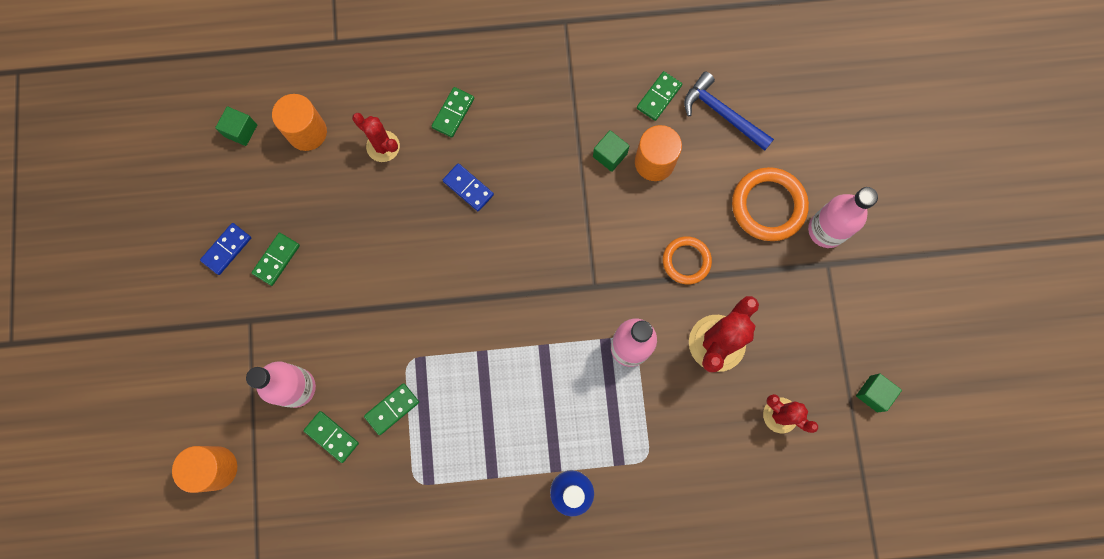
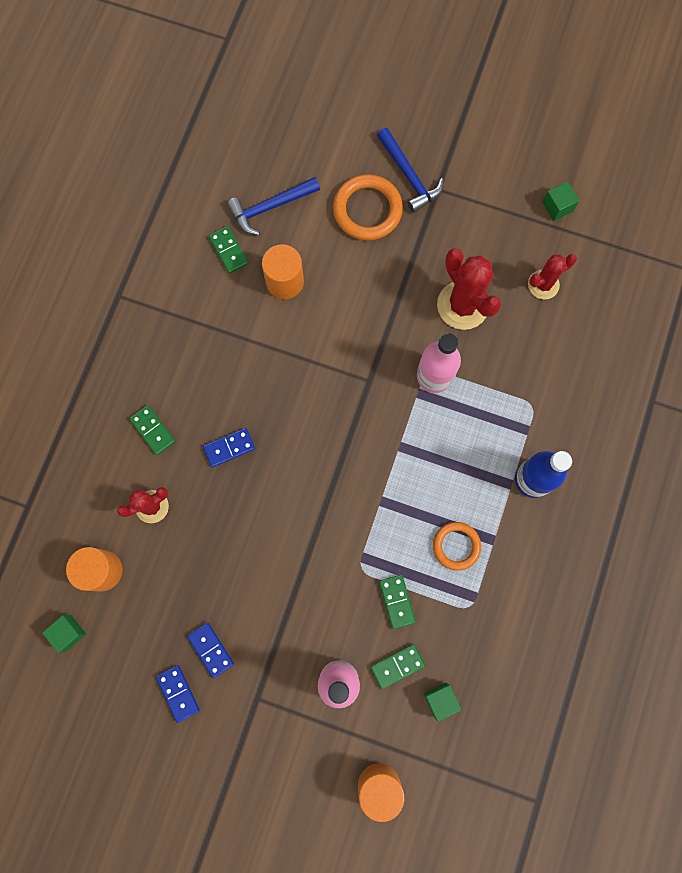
camera: 65 degrees left, 0 degrees up
(276, 259) = (211, 650): green domino -> blue domino
(610, 155) = (260, 315): green cube -> green cube (440, 700)
(686, 261) = (383, 296): orange ring -> orange ring (456, 546)
(826, 230) = (409, 176): pink bottle -> blue hammer

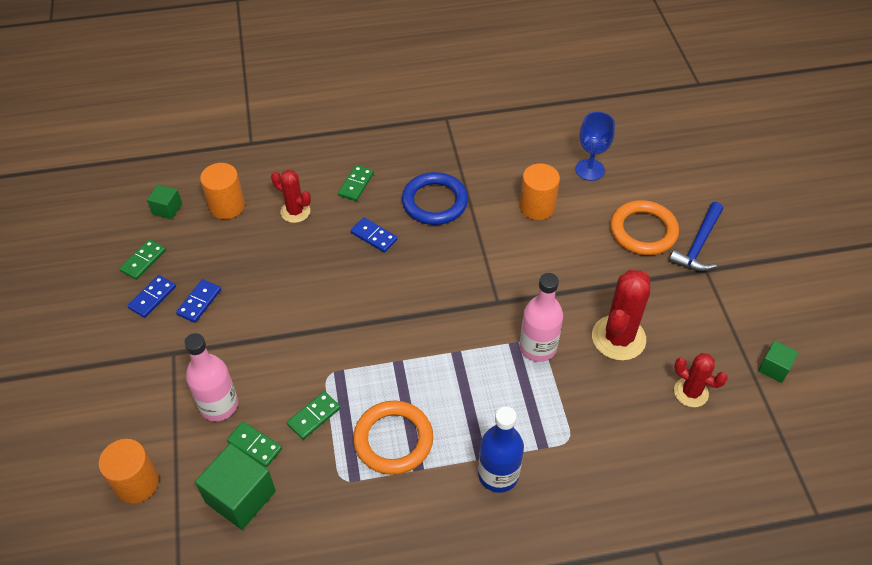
camera: 60 degrees right, 25 degrees down
(221, 369) = (434, 202): none -> blue ring
(229, 250) = (533, 162): green domino -> green domino (143, 261)
(270, 207) = (589, 170): blue hammer -> blue goblet
(440, 700) = (240, 497): green cube -> green cube, size x1.82
(456, 546) = (393, 440): orange ring -> orange ring, size x1.57

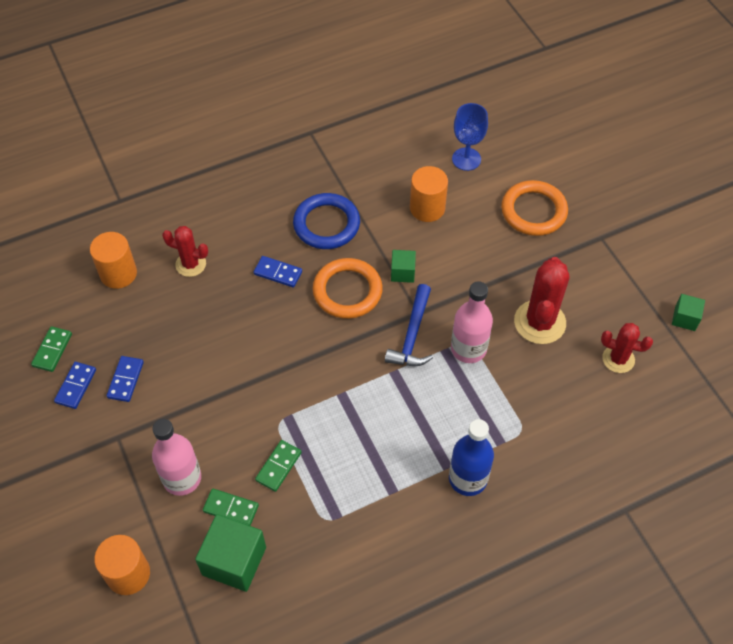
camera: 15 degrees left, 5 degrees up
(167, 209) = (57, 290): green cube -> green cube (402, 272)
(356, 184) = (243, 222): green domino -> none
(393, 440) = (361, 470): orange ring -> orange ring (347, 291)
(698, 245) = (588, 214): blue hammer -> blue hammer (412, 335)

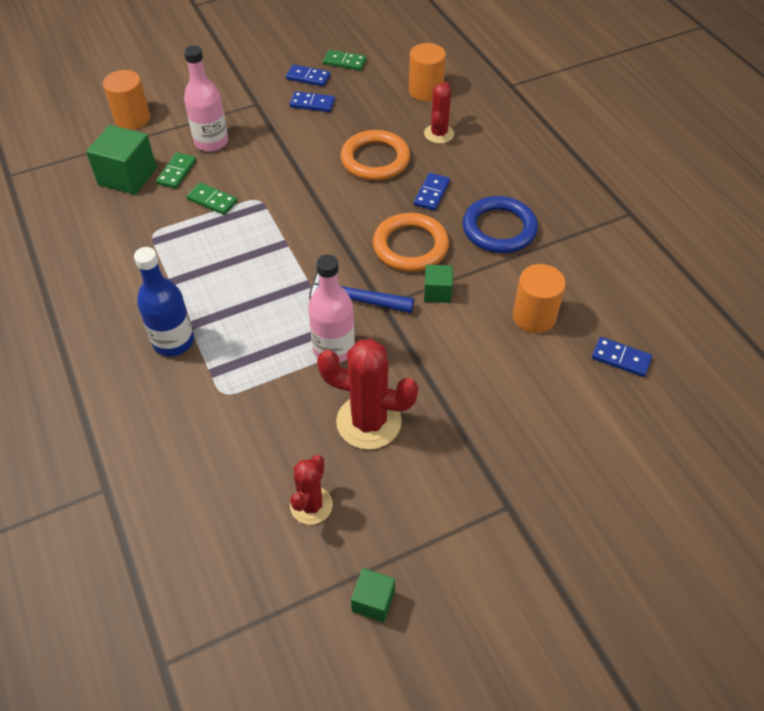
camera: 90 degrees right, 5 degrees down
(466, 159) = (621, 358): blue goblet -> blue domino
(533, 211) = (544, 428): orange ring -> orange ring (375, 159)

